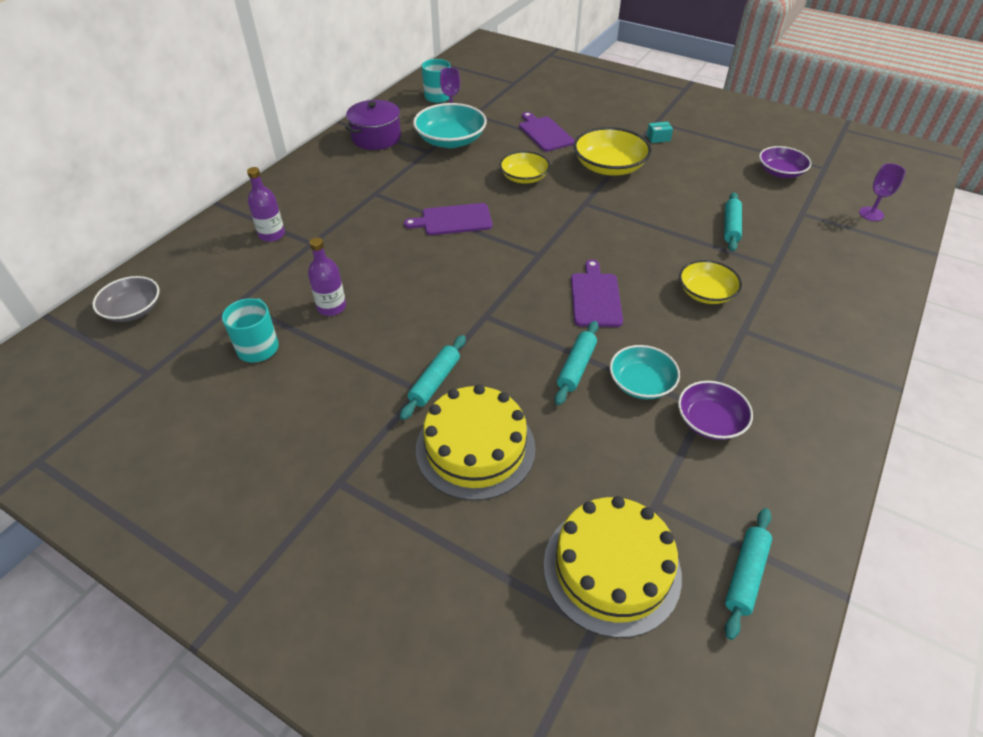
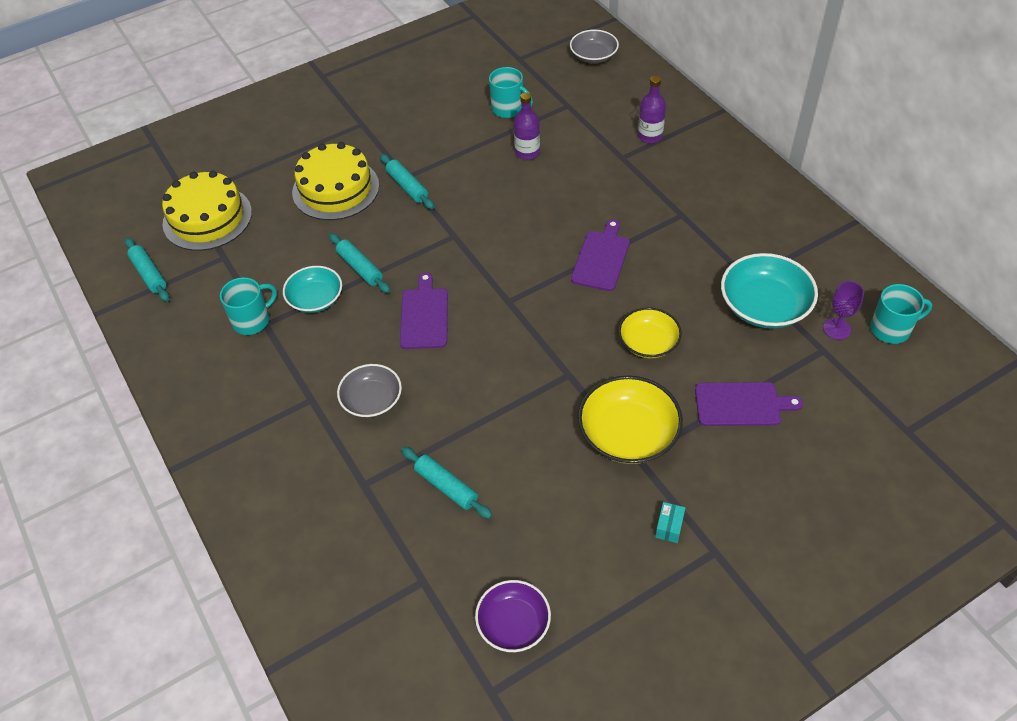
camera: 120 degrees right, 5 degrees up
(376, 138) = (800, 243): purple pot -> none
(595, 297) = (424, 315): purple cutting board -> purple cutting board turned 120 degrees counterclockwise
(706, 293) = (372, 400): yellow bowl -> grey bowl
(710, 421) = (252, 320): purple bowl -> turquoise mug
(871, 214) = (372, 662): purple goblet -> none

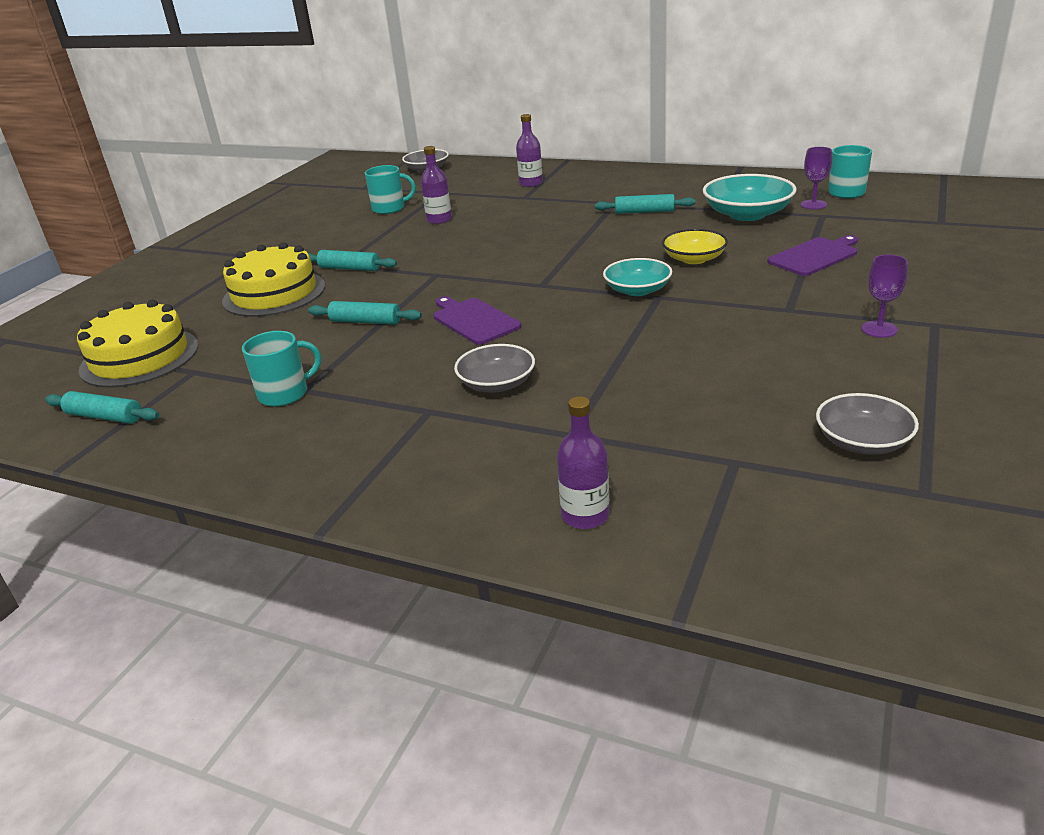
camera: 35 degrees left, 20 degrees down
(252, 320) = (285, 394): turquoise mug -> turquoise mug turned 45 degrees clockwise
(302, 560) = (585, 515): none -> purple bottle
(315, 299) = (342, 354): turquoise bowl -> turquoise bowl (637, 290)
(446, 487) = (656, 397): turquoise rolling pin -> turquoise rolling pin (644, 212)
(513, 623) = (862, 441): purple bowl -> grey bowl
(601, 258) = (586, 239): purple cutting board -> none
(628, 434) = (760, 302): yellow bowl -> none
(669, 527) = (879, 329): turquoise box -> purple goblet

